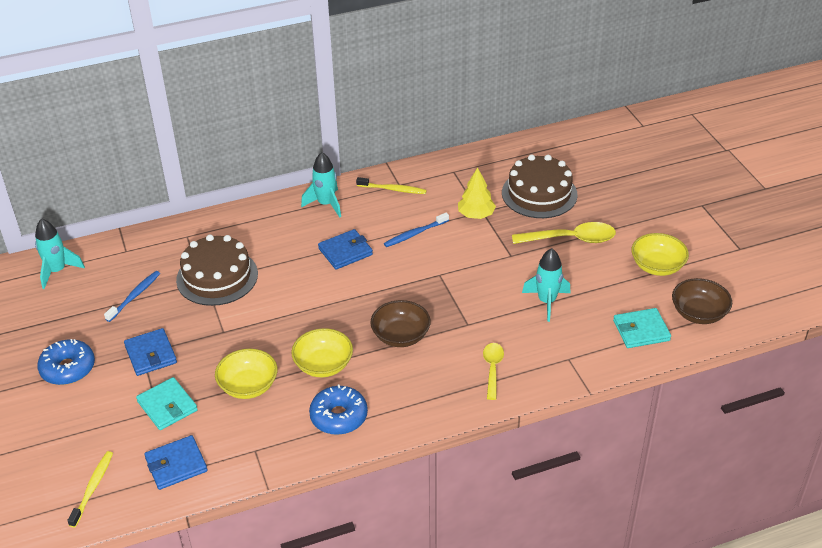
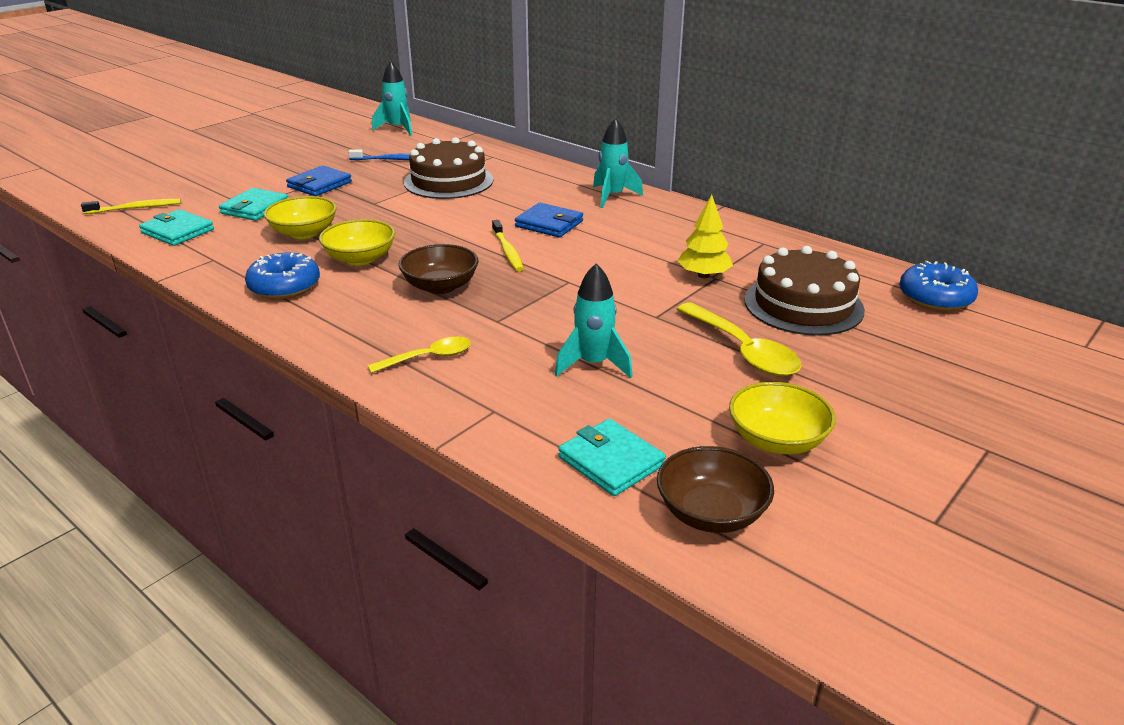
camera: 60 degrees right, 10 degrees down
(68, 368) = (280, 162): blue donut -> blue donut (935, 298)
(176, 465) = (177, 231): blue wallet -> turquoise wallet
(392, 189) = (682, 220): yellow toothbrush -> yellow toothbrush (507, 251)
(415, 234) = (623, 250): blue toothbrush -> none

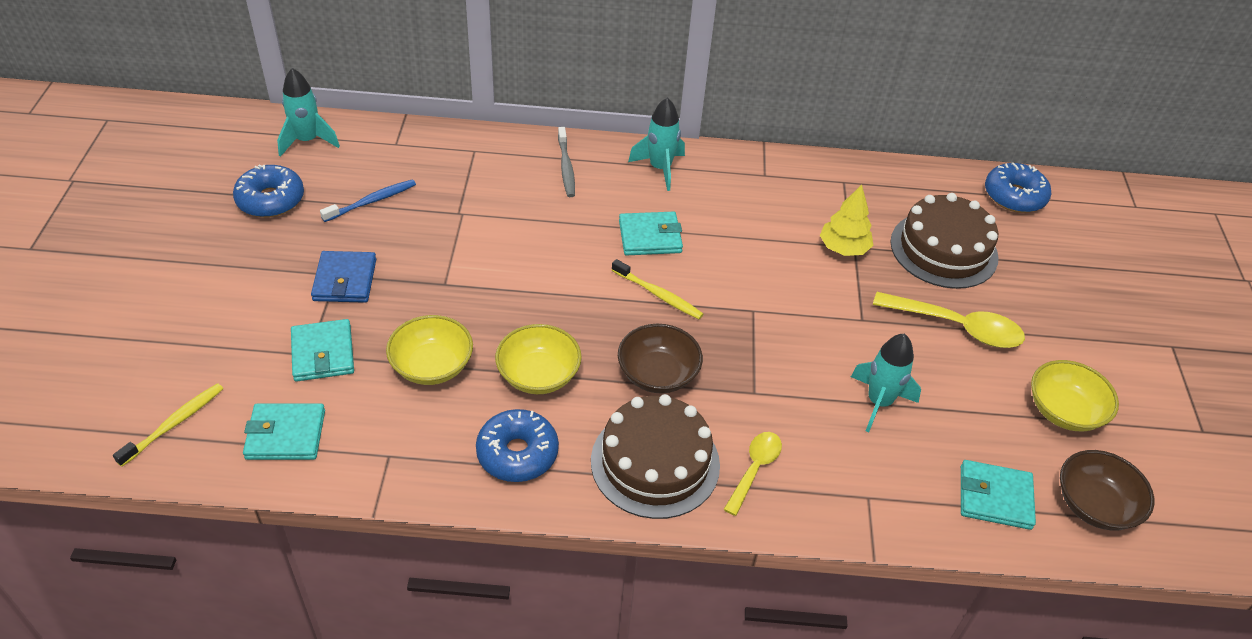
camera: 40 degrees left, 15 degrees up
(336, 144) = (270, 200): none -> blue donut
(448, 181) = (478, 212): brown cake -> brown cake (655, 462)
(543, 178) = (566, 167): none -> grey toothbrush
(549, 224) = (650, 237): blue wallet -> turquoise wallet

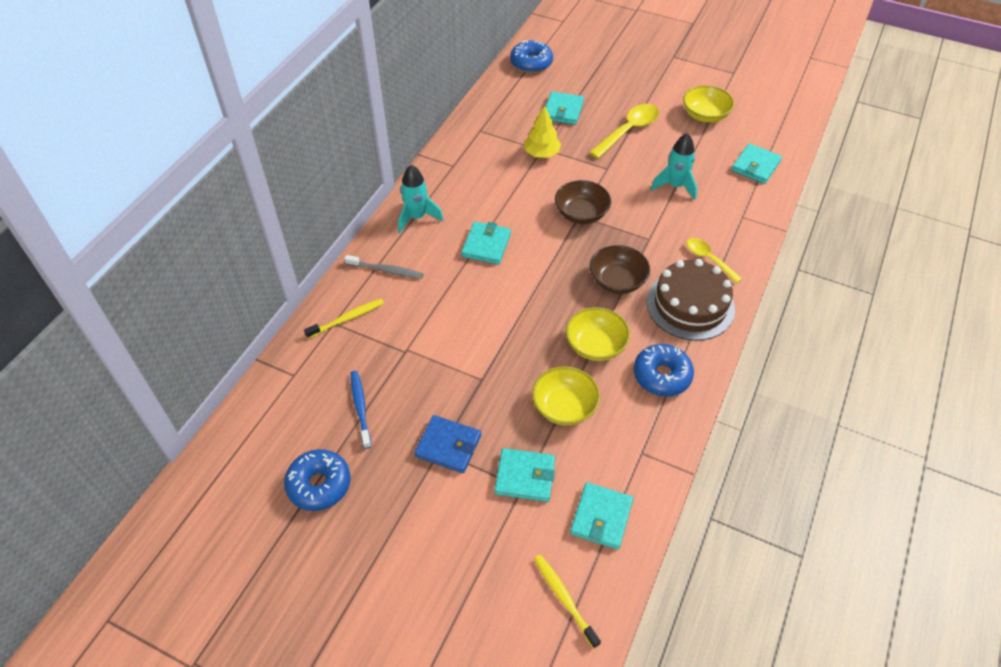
camera: 65 degrees left, 5 degrees up
(307, 141) = (251, 441): turquoise rocket -> none
(658, 294) = (545, 258): yellow toothbrush -> yellow toothbrush (347, 319)
(943, 249) = (563, 110): brown cake -> turquoise wallet
(1094, 505) = (770, 131): brown bowl -> brown bowl (581, 214)

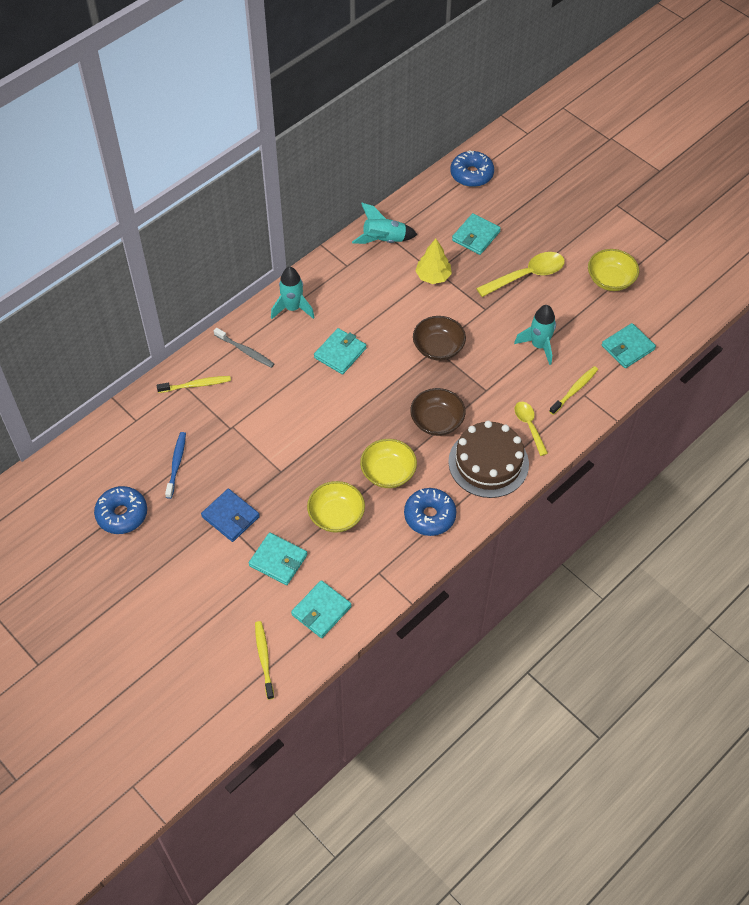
camera: 20 degrees right, 5 degrees up
(478, 135) = (384, 240): none -> turquoise rocket
(731, 215) = (574, 390): none -> yellow toothbrush

